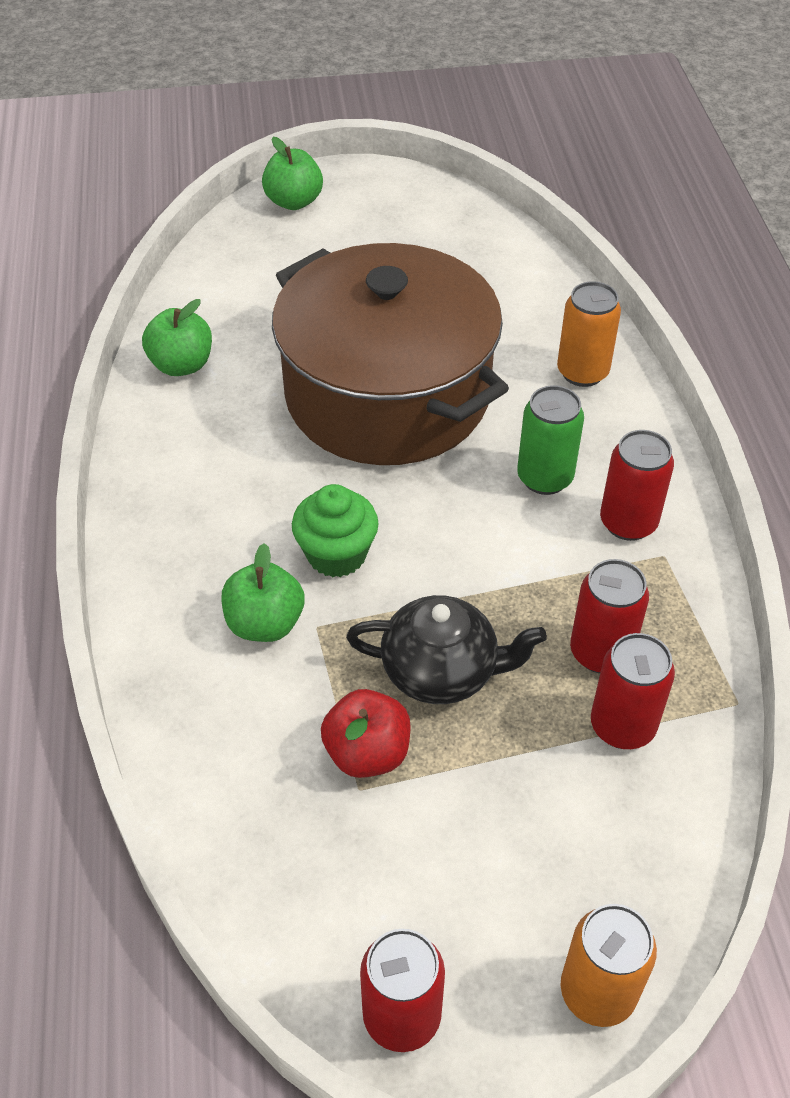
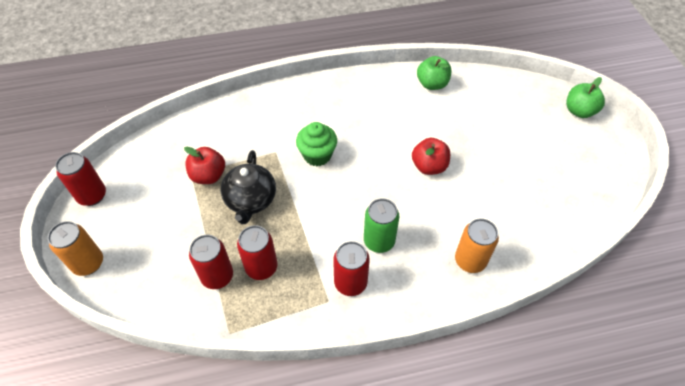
camera: 85 degrees right, 5 degrees up
(265, 623) = (276, 134): green apple -> none
(387, 395) = (429, 166): brown pot -> red apple

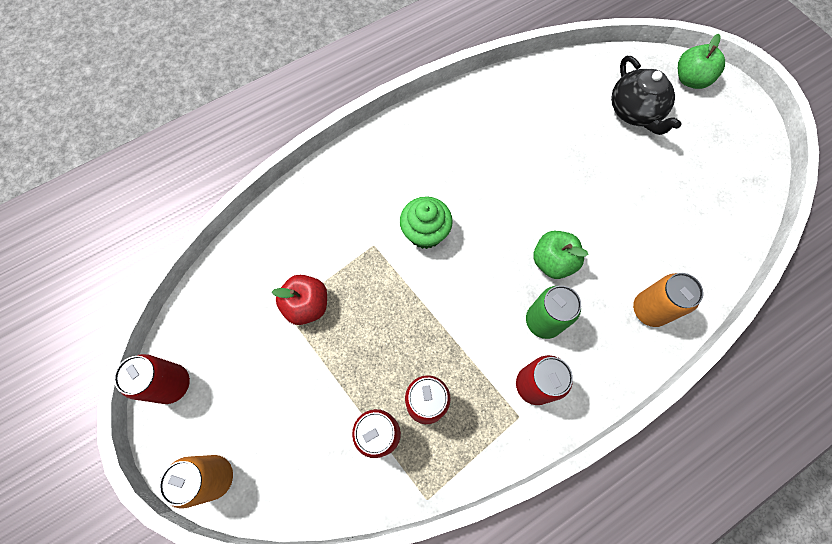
camera: 20 degrees left, 15 degrees up
(250, 200) = (373, 320): black teapot -> black teapot (635, 112)
(429, 166) = (558, 205): red apple -> none
(432, 84) = (517, 93): green apple -> green apple (552, 262)

